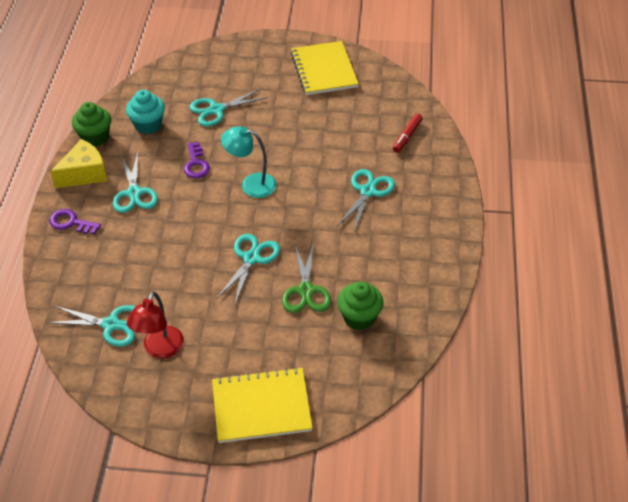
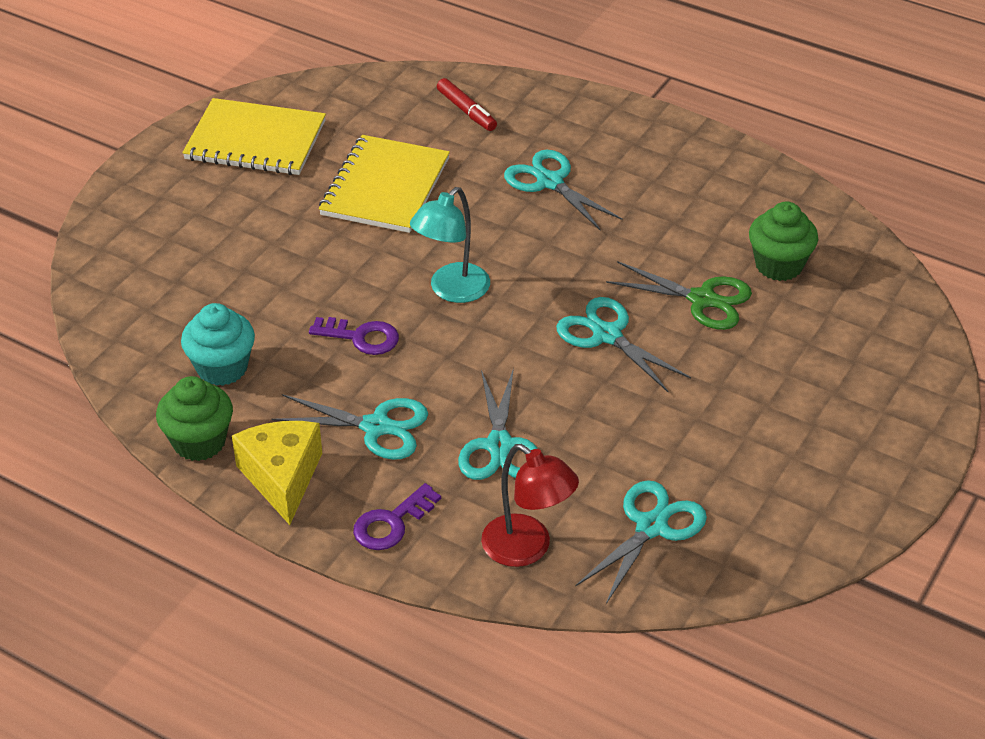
camera: 65 degrees left, 5 degrees down
(160, 349) = (732, 482): red lamp -> red lamp (527, 549)
(216, 110) = (251, 280): turquoise scissors -> turquoise scissors (499, 446)
(261, 406) = (887, 405): yellow notebook -> yellow notebook (385, 187)

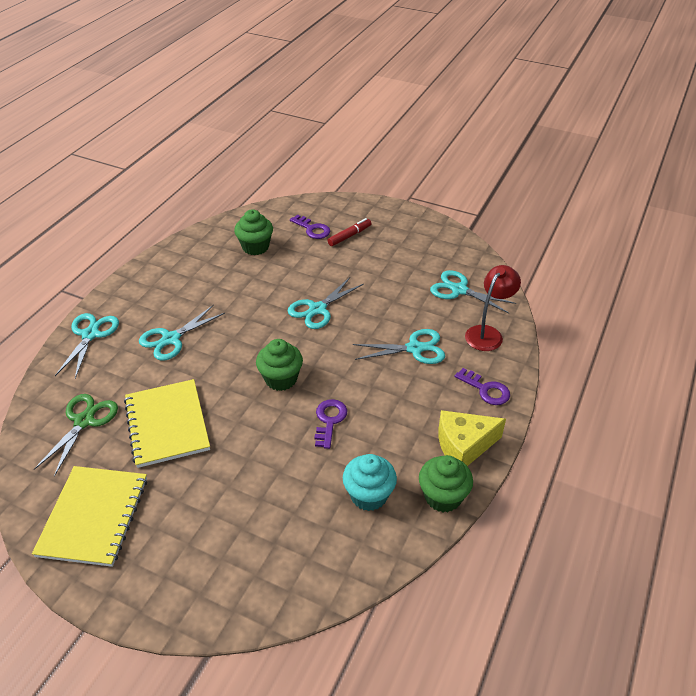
camera: 95 degrees left, 0 degrees up
(377, 427) = (410, 404): turquoise scissors -> turquoise scissors (90, 334)
(385, 187) = (167, 424): yellow notebook -> yellow notebook turned 60 degrees clockwise
(451, 290) = (281, 379): turquoise lamp -> green cupcake
(466, 111) = (81, 386): red marker -> red marker (349, 236)
(702, 299) = (285, 274): green scissors -> green scissors (84, 421)
(838, 338) = (312, 229): none -> purple key

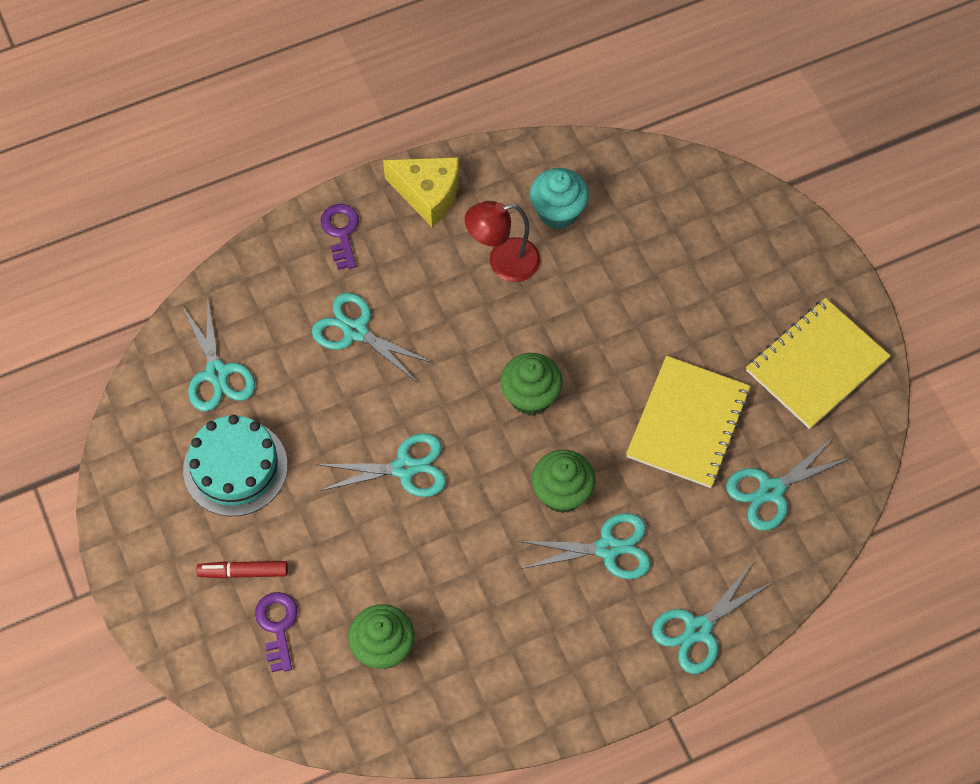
camera: 140 degrees left, 20 degrees up
(84, 421) = (771, 491): green scissors -> turquoise scissors
(329, 420) = (525, 310): purple key -> none
(401, 264) = (235, 467): none -> turquoise cake
(443, 497) = (496, 166): green cupcake -> green cupcake (562, 493)
(488, 333) = (259, 292): red lamp -> red lamp (503, 262)

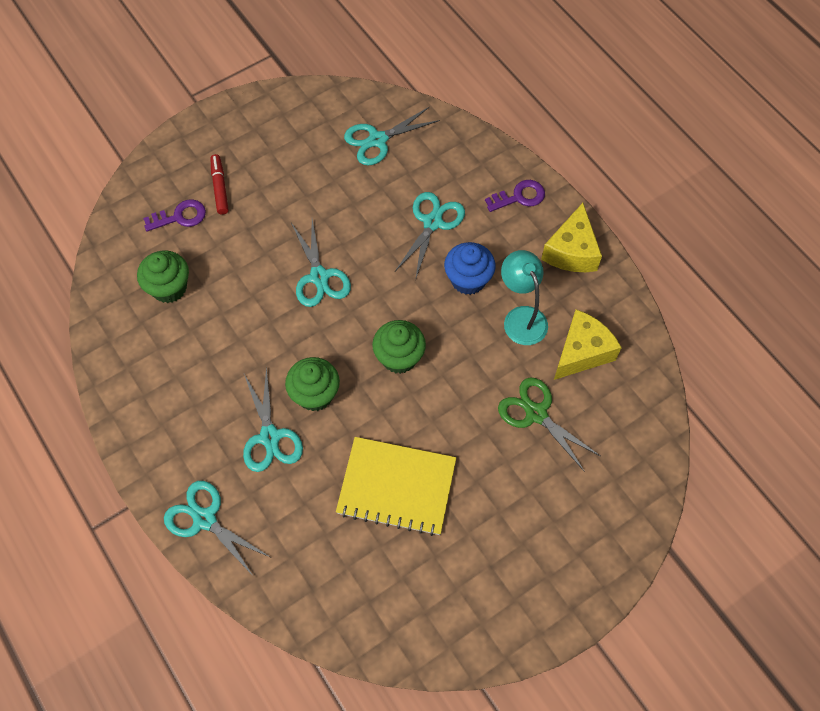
camera: 80 degrees right, 0 degrees up
(235, 467) = (302, 166): turquoise cake -> none
(443, 307) = (468, 280): none -> blue cupcake
(503, 262) = (521, 317): red lamp -> turquoise lamp
(558, 212) = (582, 352): turquoise cupcake -> yellow cheese
(623, 271) = (535, 413): none -> green scissors
(771, 491) = (342, 567): turquoise scissors -> none
(816, 365) = (478, 595): yellow notebook -> none

